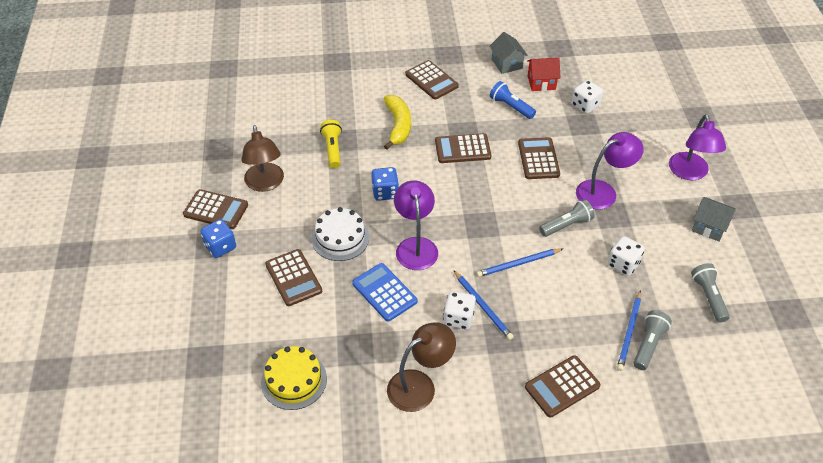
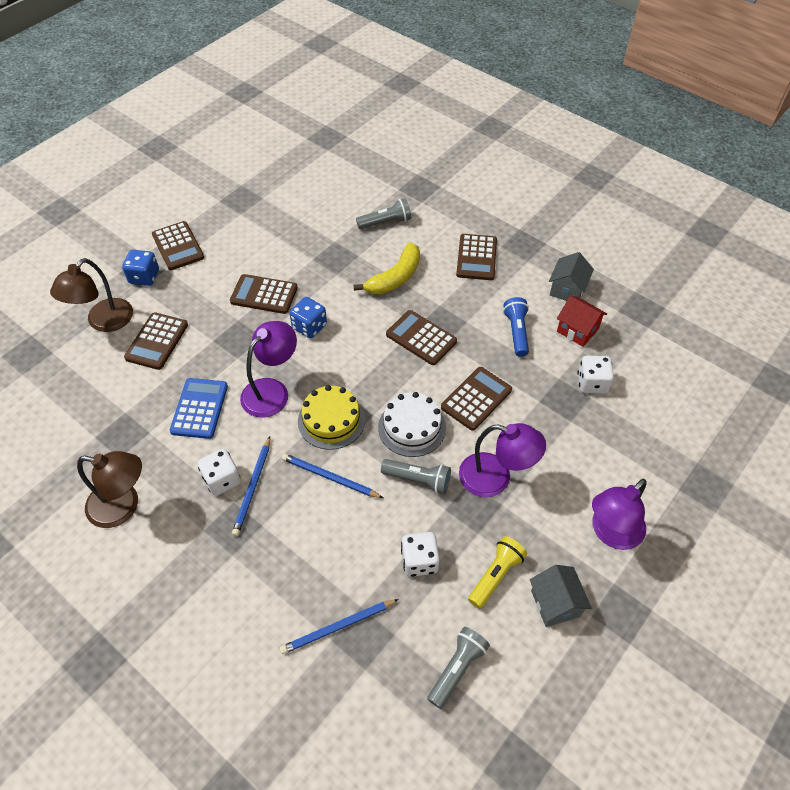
camera: 45 degrees right, 5 degrees up
(265, 184) = (235, 251): brown lamp -> brown lamp (103, 322)
(294, 380) = (55, 420): yellow cake -> yellow cake (331, 420)
(332, 149) = (318, 260): yellow flashlight -> yellow flashlight (496, 575)
(340, 238) = (228, 337): white cake -> white cake (412, 427)
(562, 386) = (218, 616): brown calculator -> brown calculator (264, 295)
(648, 344) = (339, 656): grey flashlight -> grey flashlight (386, 222)

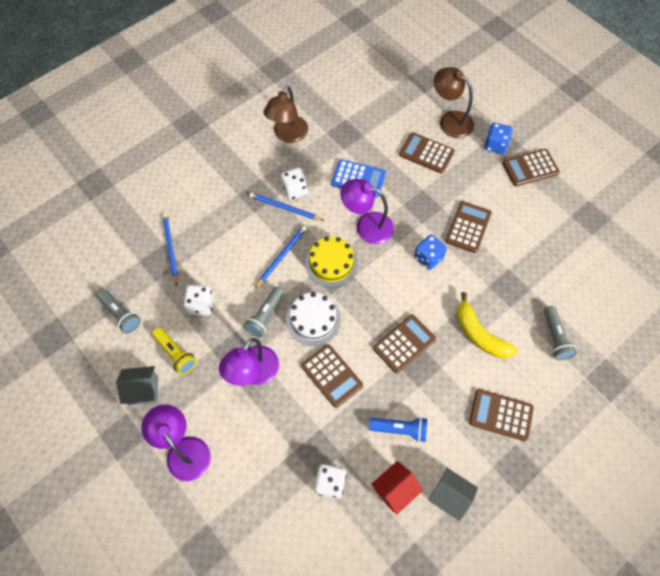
camera: 100 degrees right, 10 degrees up
(272, 391) = (366, 225): purple lamp -> purple lamp turned 150 degrees clockwise

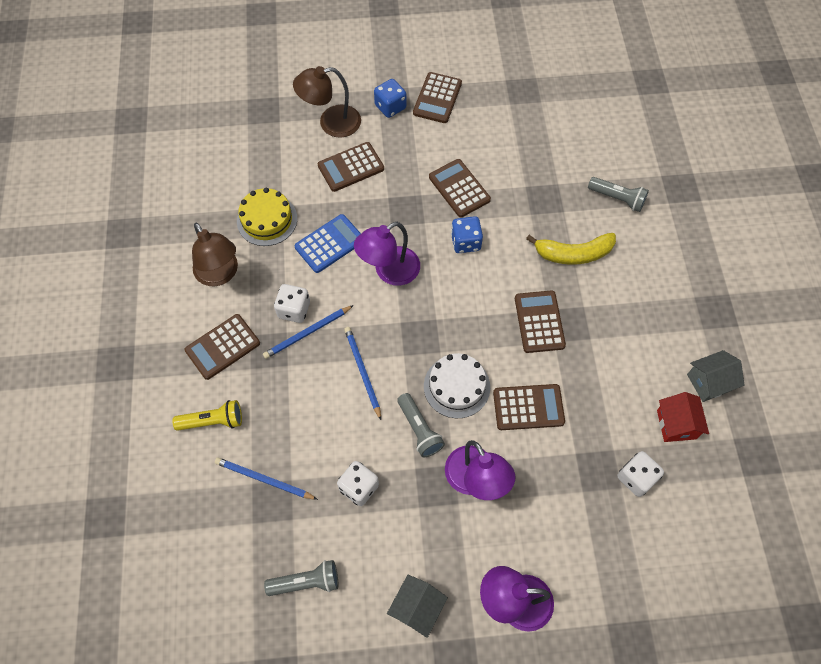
camera: 55 degrees left, 0 degrees up
(176, 354) = (398, 548): yellow flashlight -> yellow flashlight (213, 421)
(331, 263) = (406, 330): yellow cake -> yellow cake (267, 220)
(400, 429) = (622, 381): blue flashlight -> none
(500, 415) = (660, 290): brown calculator -> brown calculator (223, 347)

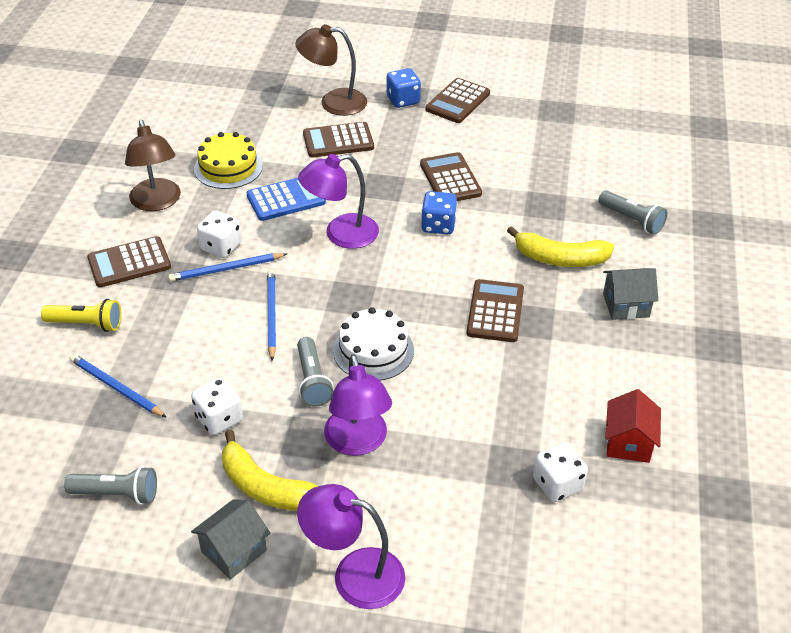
camera: 15 degrees right, 20 degrees down
(419, 542) = (265, 487): none -> yellow banana
(528, 407) = (450, 387): brown calculator -> none
(709, 382) = (685, 410): grey house -> grey house (626, 305)

